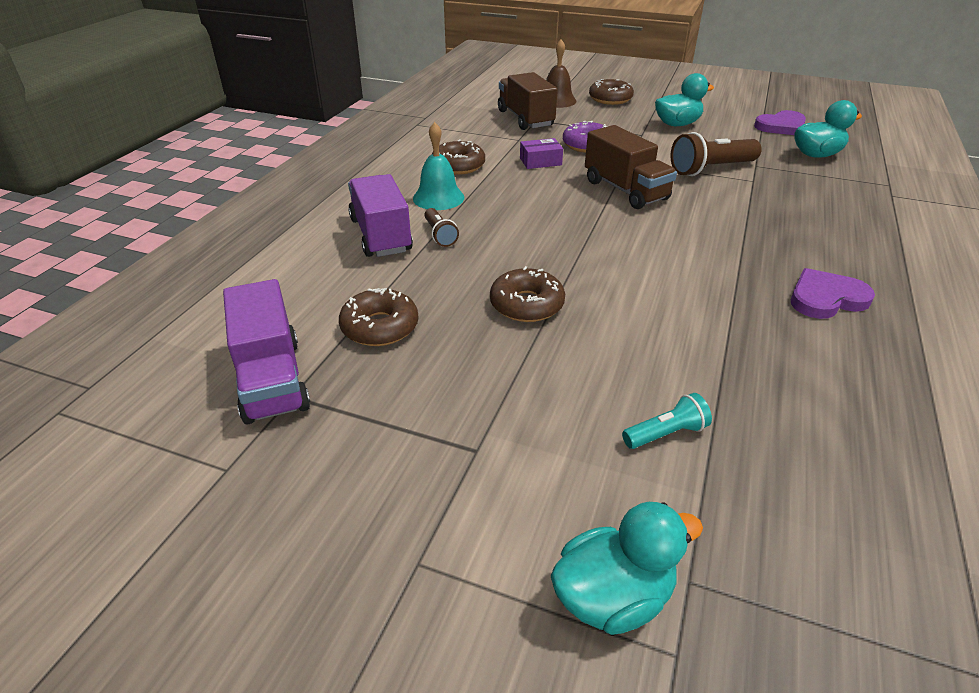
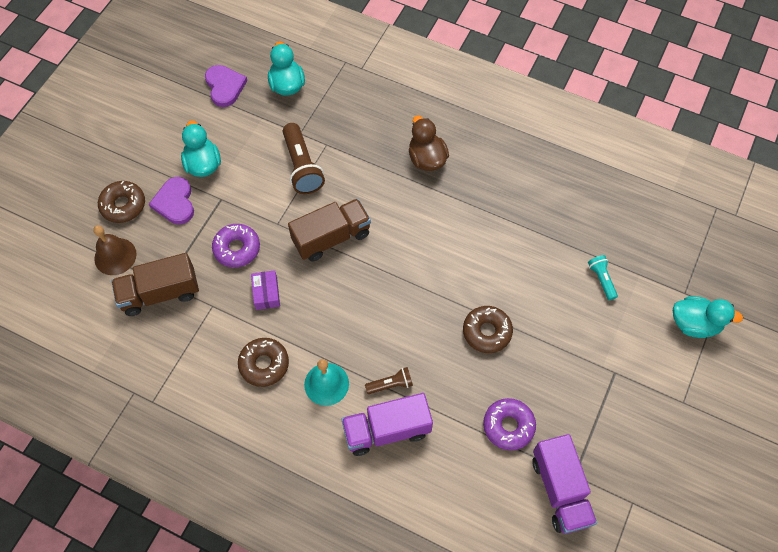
camera: 85 degrees left, 25 degrees up
(272, 379) = (560, 490): purple truck -> purple truck turned 90 degrees clockwise
(380, 327) = (508, 426): brown donut -> purple donut
(613, 597) = (694, 324): turquoise duck -> turquoise duck turned 120 degrees clockwise
(787, 246) = (426, 159): none -> brown duck
(826, 298) = (487, 161): purple heart -> purple heart (175, 202)

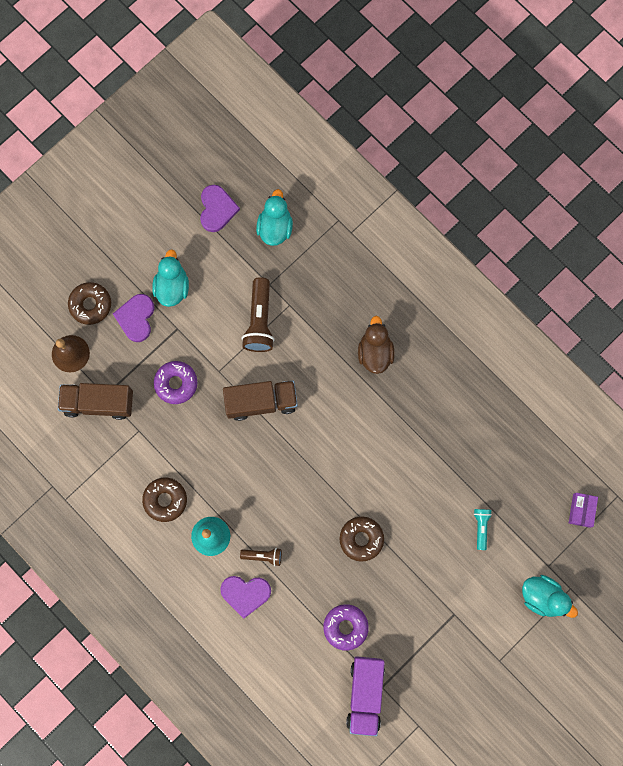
camera: 20 degrees right, 15 degrees up
(266, 293) = (188, 435): purple box -> purple box (581, 510)
(387, 430) = (245, 594): purple truck -> purple heart

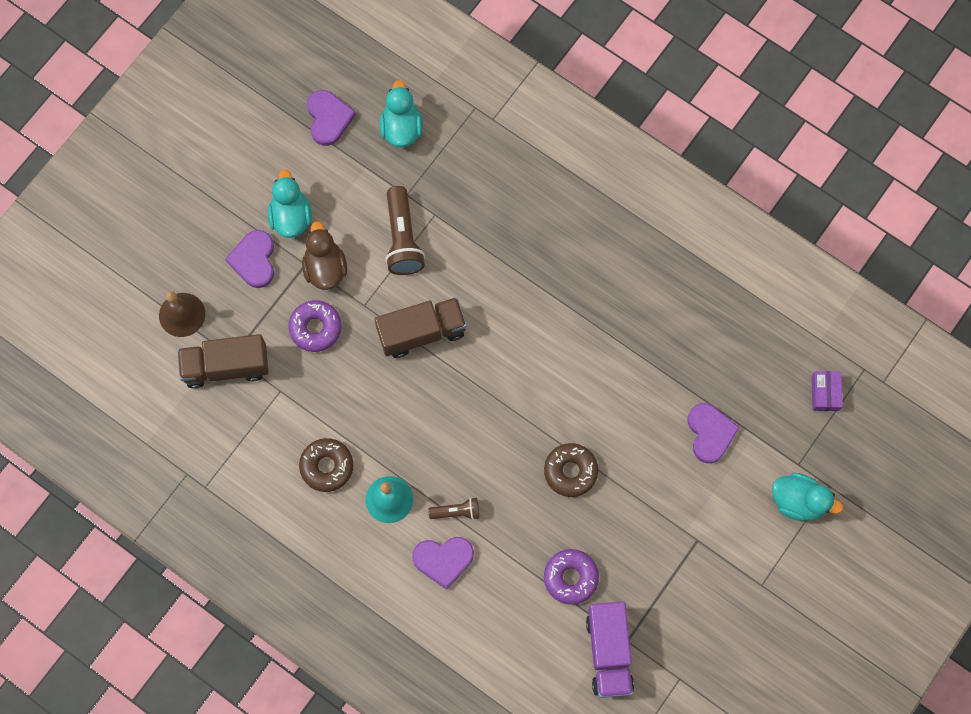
camera: 10 degrees left, 5 degrees down
(90, 305) = (196, 254): brown donut -> none
(375, 352) = (546, 252): brown duck -> brown duck (325, 268)
(481, 527) = (710, 433): turquoise flashlight -> purple heart

